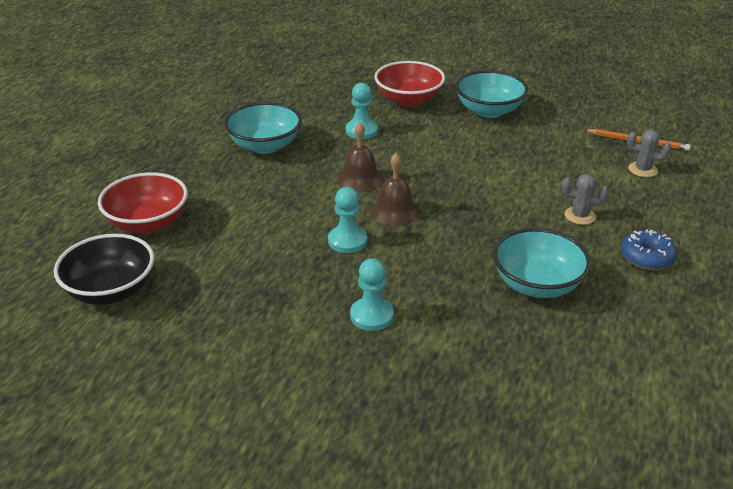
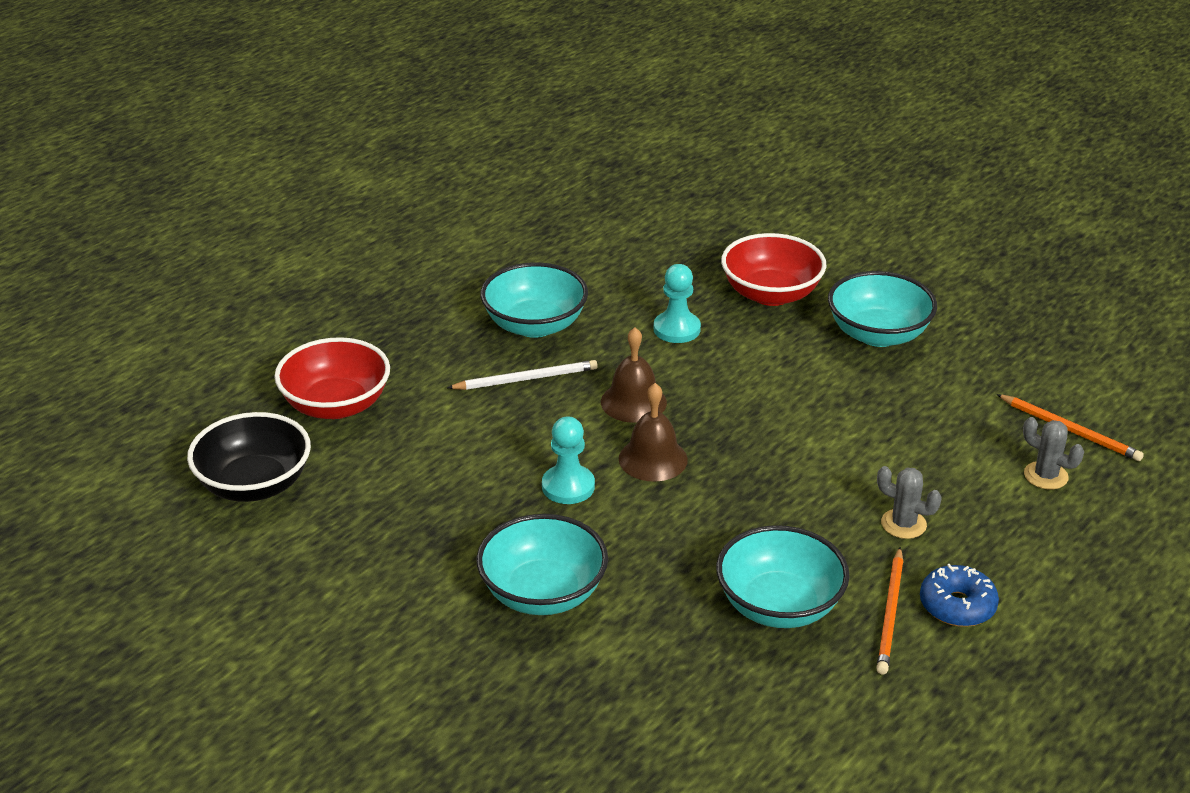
camera: 20 degrees right, 0 degrees up
(278, 179) = (526, 379): none -> white pencil
(372, 316) = (543, 593): turquoise pawn -> turquoise bowl
(610, 272) = (890, 614): none -> orange pencil

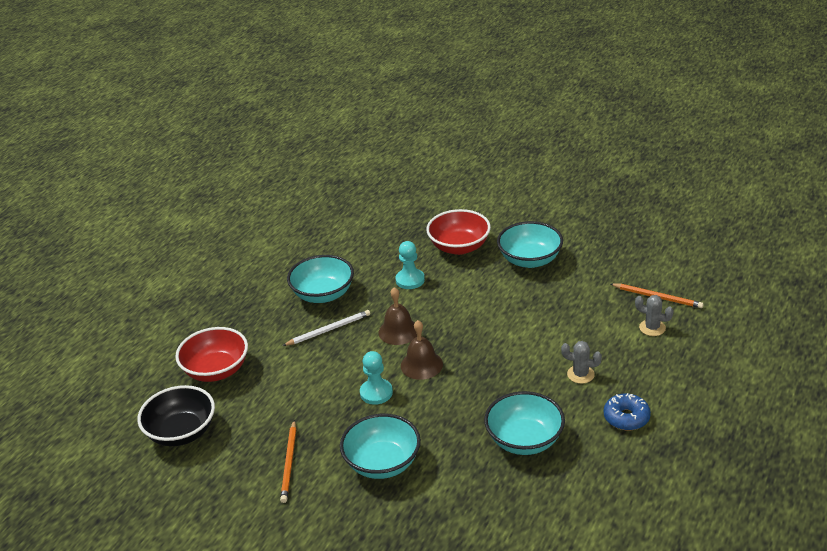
camera: 10 degrees left, 0 degrees up
(890, 614) = (590, 431): orange pencil -> orange pencil (289, 463)

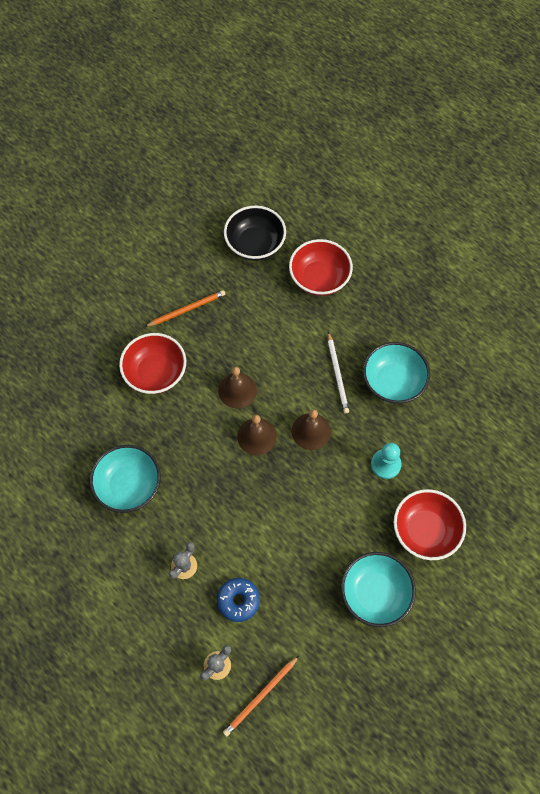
camera: 105 degrees right, 30 degrees up
(289, 463) = (187, 309): orange pencil -> orange pencil turned 135 degrees clockwise
(376, 393) = (237, 390): turquoise pawn -> brown bell
(382, 463) = (155, 373): turquoise bowl -> red bowl
(626, 418) = (114, 580): blue donut -> blue donut (238, 601)

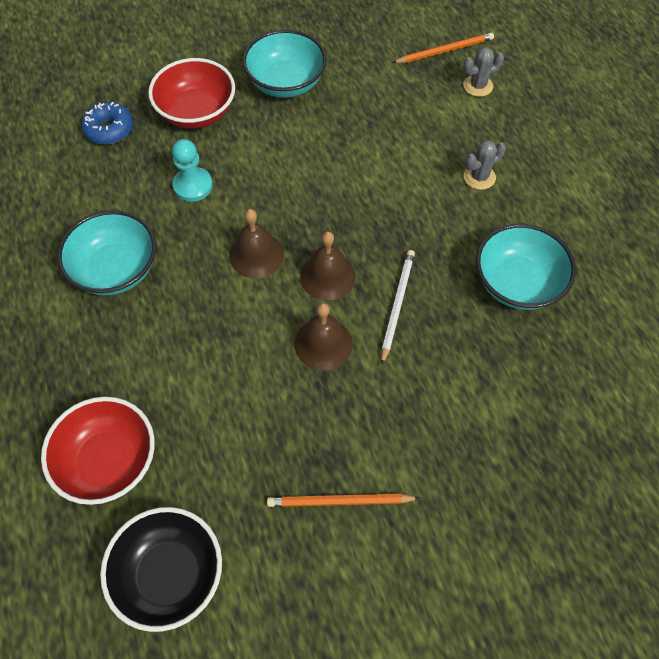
camera: 155 degrees left, 5 degrees down
(155, 373) = (429, 417): red bowl -> none
(238, 601) = (431, 126): blue donut -> blue donut (109, 129)
(337, 374) = (178, 308): white pencil -> white pencil (397, 305)

